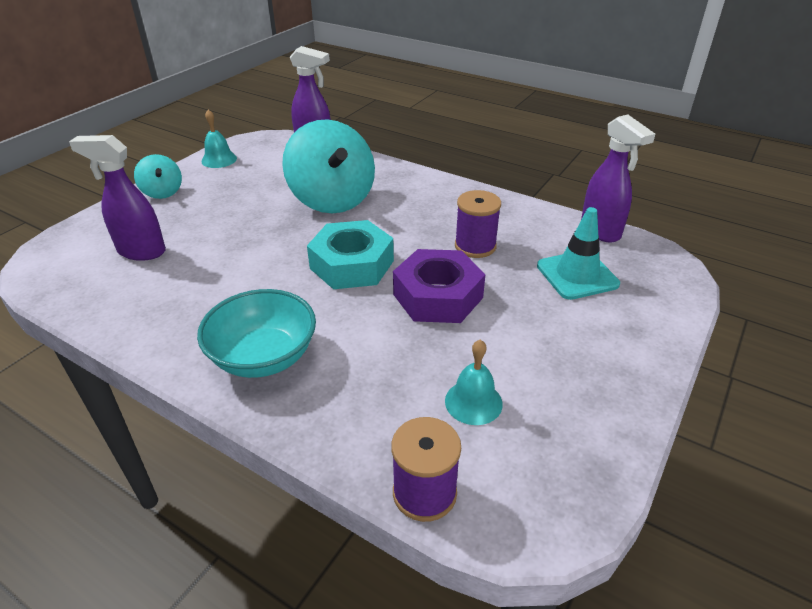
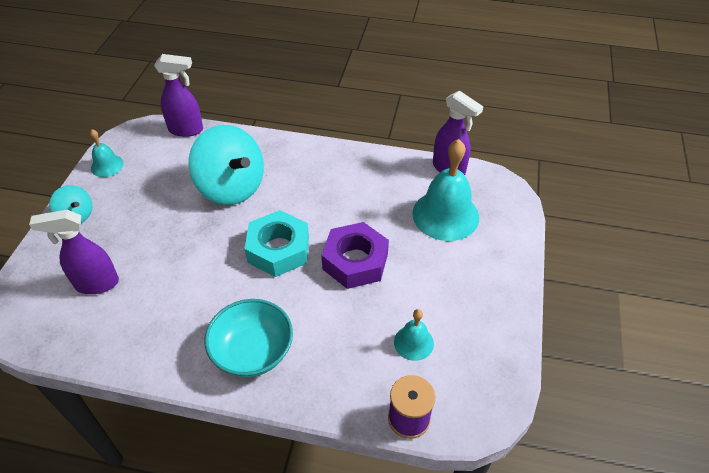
camera: 20 degrees left, 10 degrees up
(475, 246) = (364, 207): purple spool -> none
(577, 275) = (445, 215): turquoise traffic cone -> turquoise bell

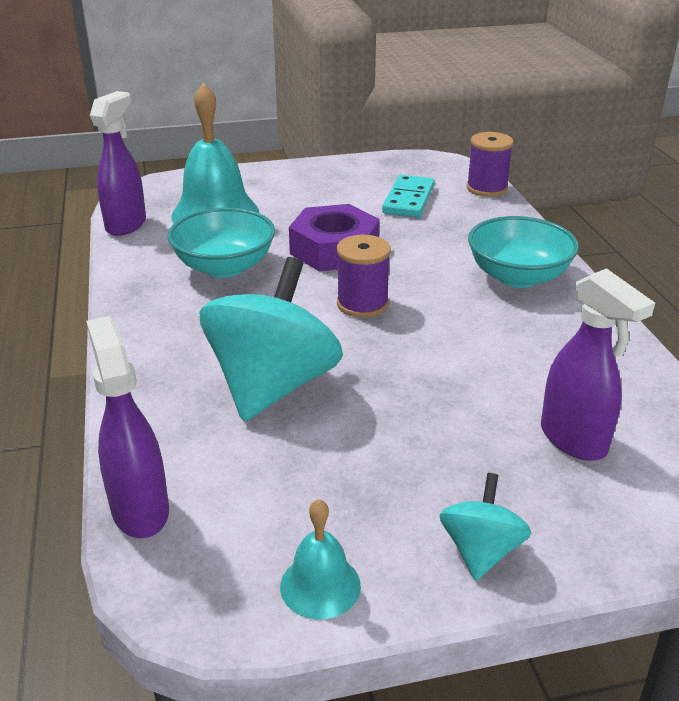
camera: 115 degrees left, 15 degrees down
(278, 249) = (362, 304): turquoise nut -> purple spool
(364, 200) = (224, 267): none -> turquoise bowl
(413, 342) = (408, 200): turquoise bell -> turquoise domino

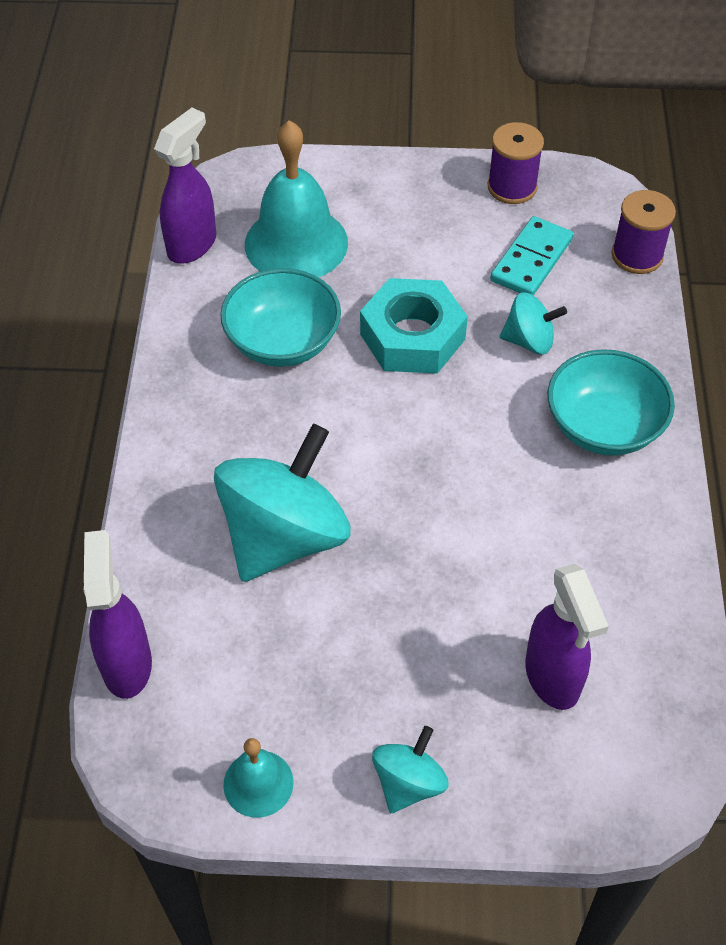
camera: 15 degrees right, 20 degrees up
(334, 249) = (412, 336): purple nut -> turquoise nut
(362, 304) = (413, 435): purple spool -> purple spool (512, 187)
(430, 239) = (529, 341): none -> turquoise spinning top

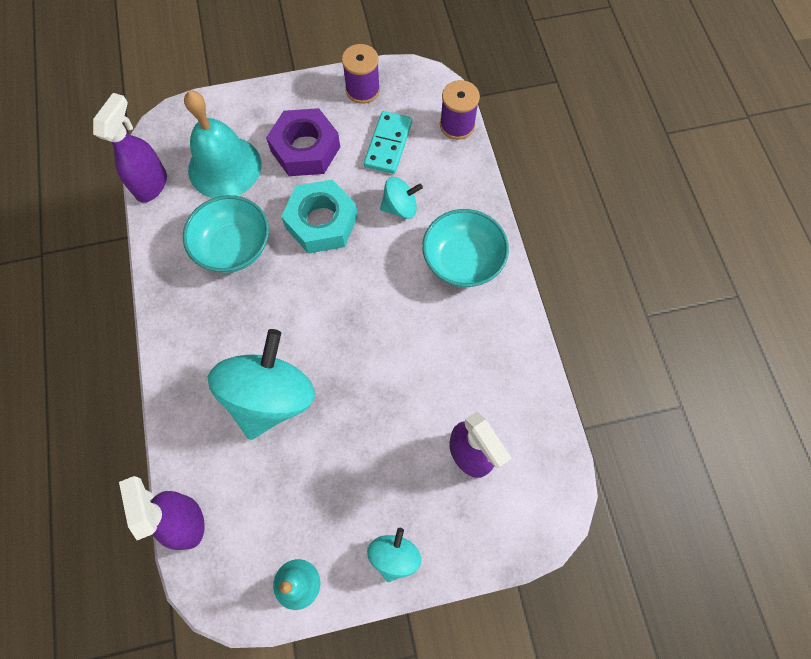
camera: 15 degrees left, 15 degrees up
(413, 243) = (305, 149): none -> purple nut

